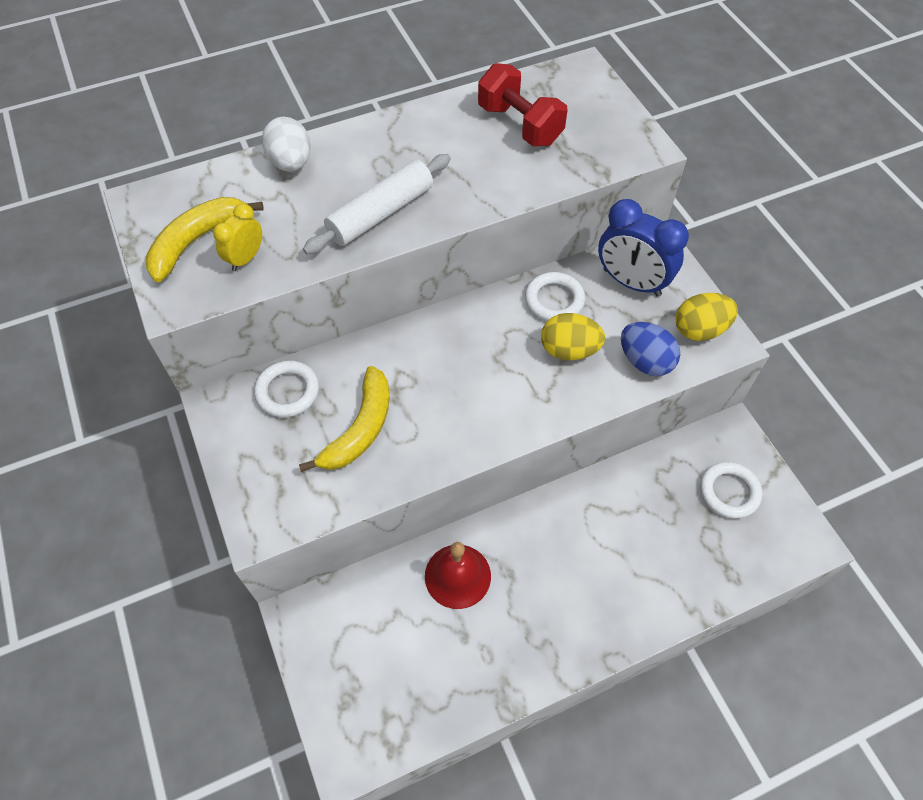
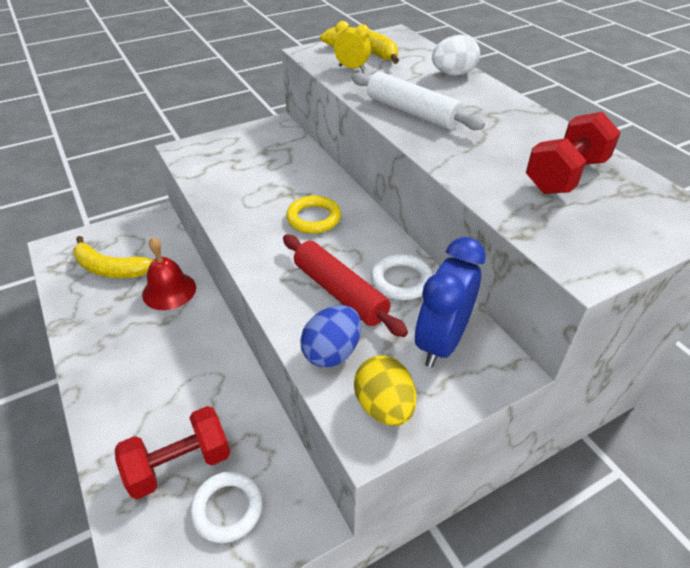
camera: 85 degrees right, 15 degrees down
(287, 391) = (287, 148): white ring -> none
(360, 429) = (254, 180): yellow banana -> yellow banana (110, 268)
(447, 367) = (314, 218): none -> yellow ring
(569, 350) = (340, 292): yellow egg -> red rolling pin
(691, 535) = (179, 464): none -> red dumbbell

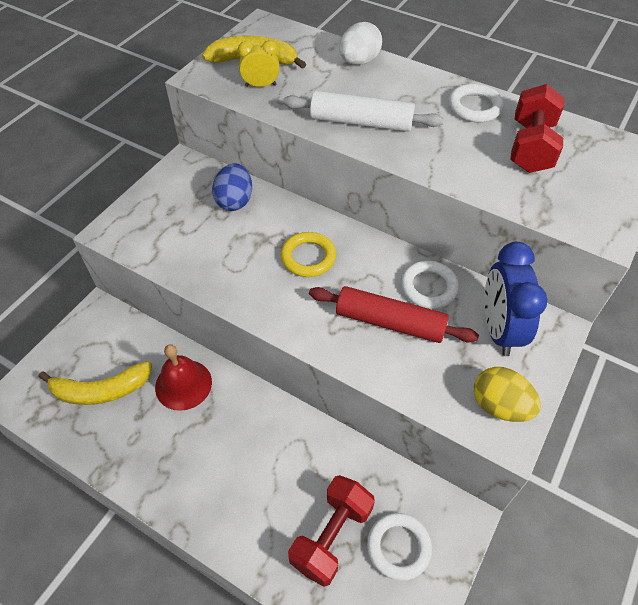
camera: 30 degrees left, 10 degrees up
(332, 352) = (427, 380): blue egg -> blue egg (235, 201)
(534, 131) = (474, 107): none -> white ring

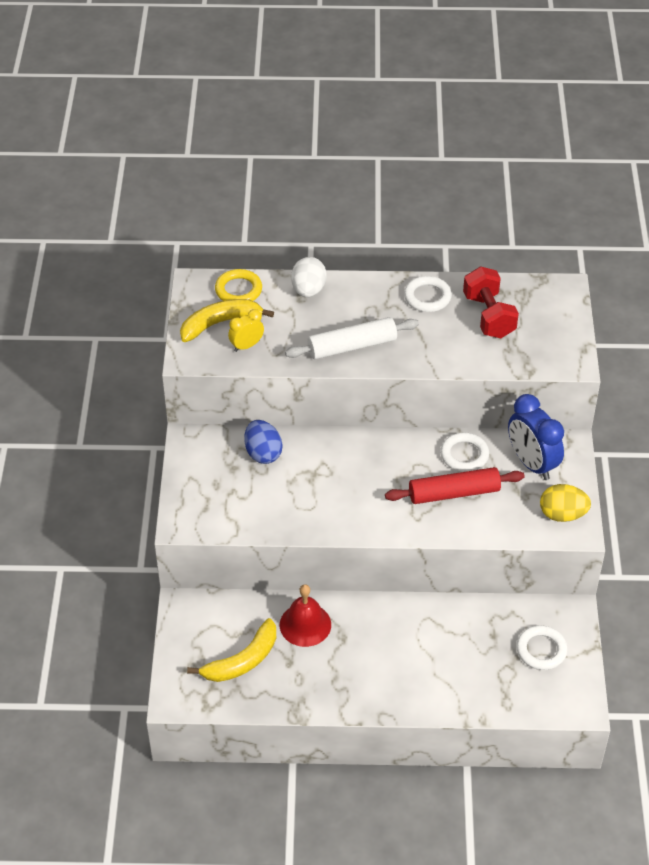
camera: 30 degrees left, 5 degrees down
(308, 257) = (359, 472): yellow ring -> yellow ring (238, 290)
(331, 536) = (492, 666): red dumbbell -> none

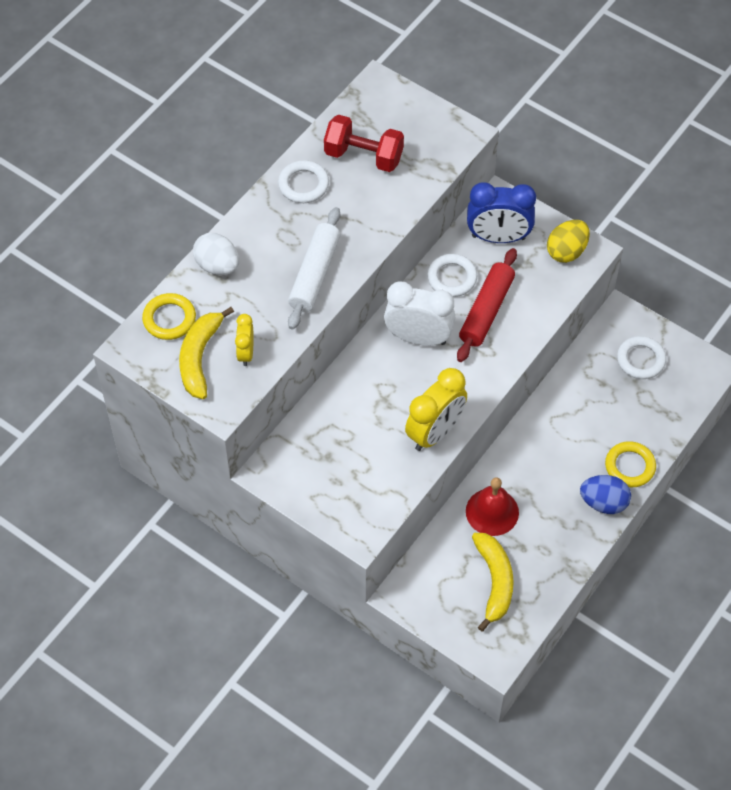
camera: 55 degrees left, 10 degrees up
(263, 453) = (330, 424): blue egg -> blue egg (603, 503)
(311, 521) = (435, 432): none -> yellow clock
(388, 464) = (418, 338): none -> white clock
(429, 697) = (630, 466): none -> yellow ring

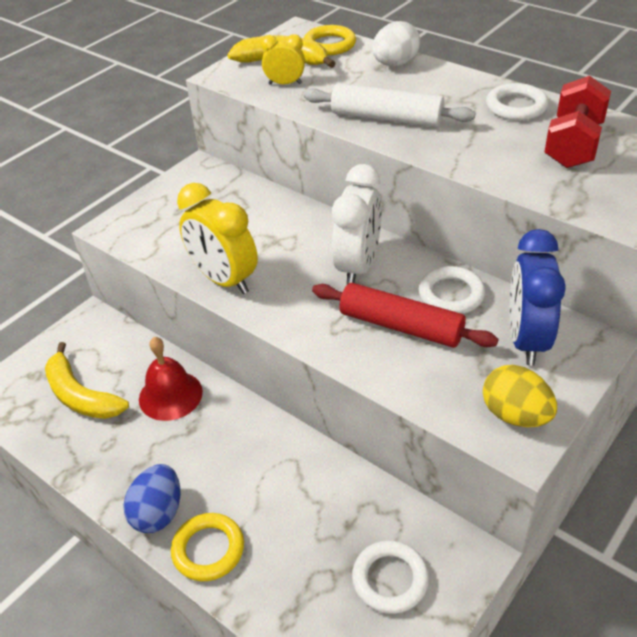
camera: 95 degrees right, 15 degrees down
(494, 582) = (80, 395): yellow banana -> yellow banana turned 45 degrees clockwise

